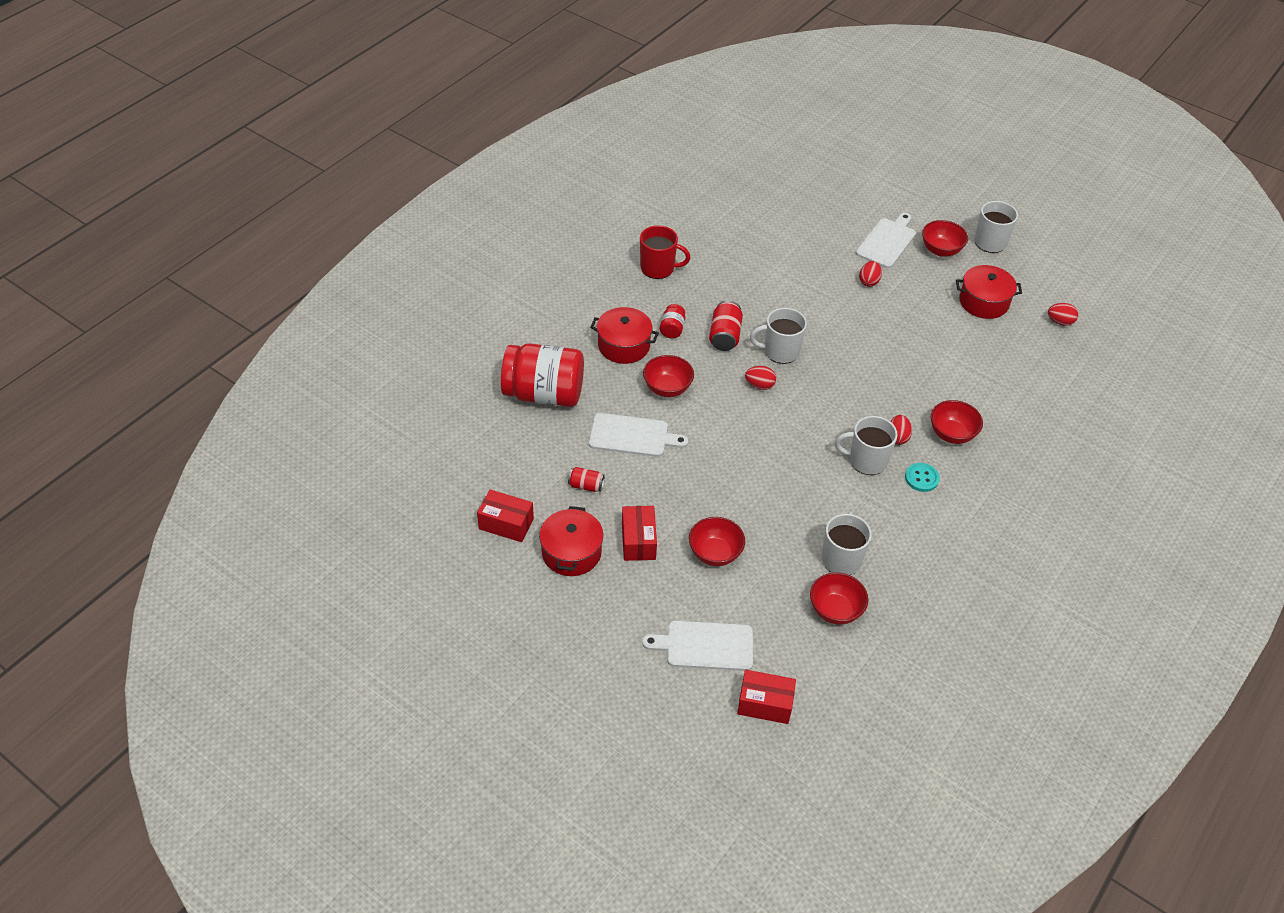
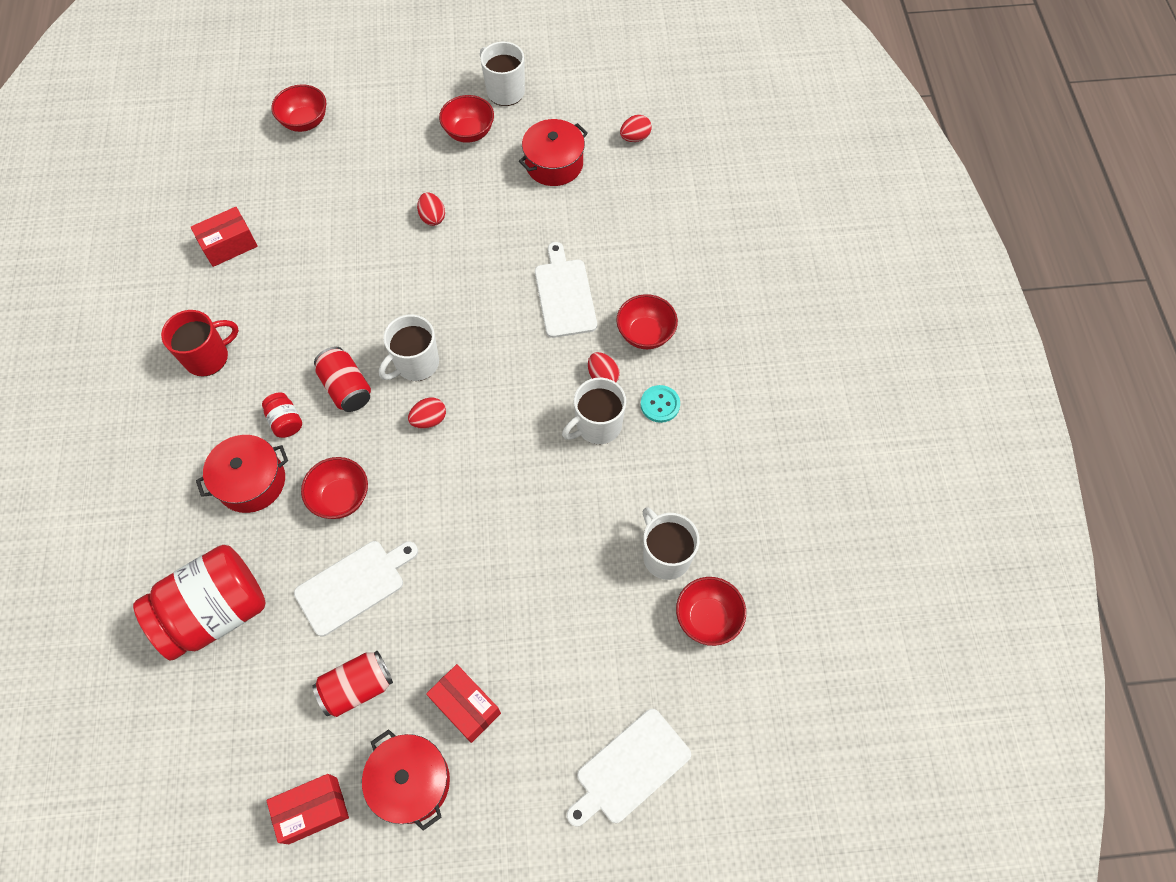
camera: 40 degrees left, 15 degrees up
(586, 486) = (357, 687): red can -> red can, size x1.58
(715, 553) = (550, 653): red bowl -> red bowl (305, 122)
(765, 704) = (734, 782): red box -> red box (229, 245)
(887, 242) = (412, 158): white cutting board -> white cutting board (564, 295)

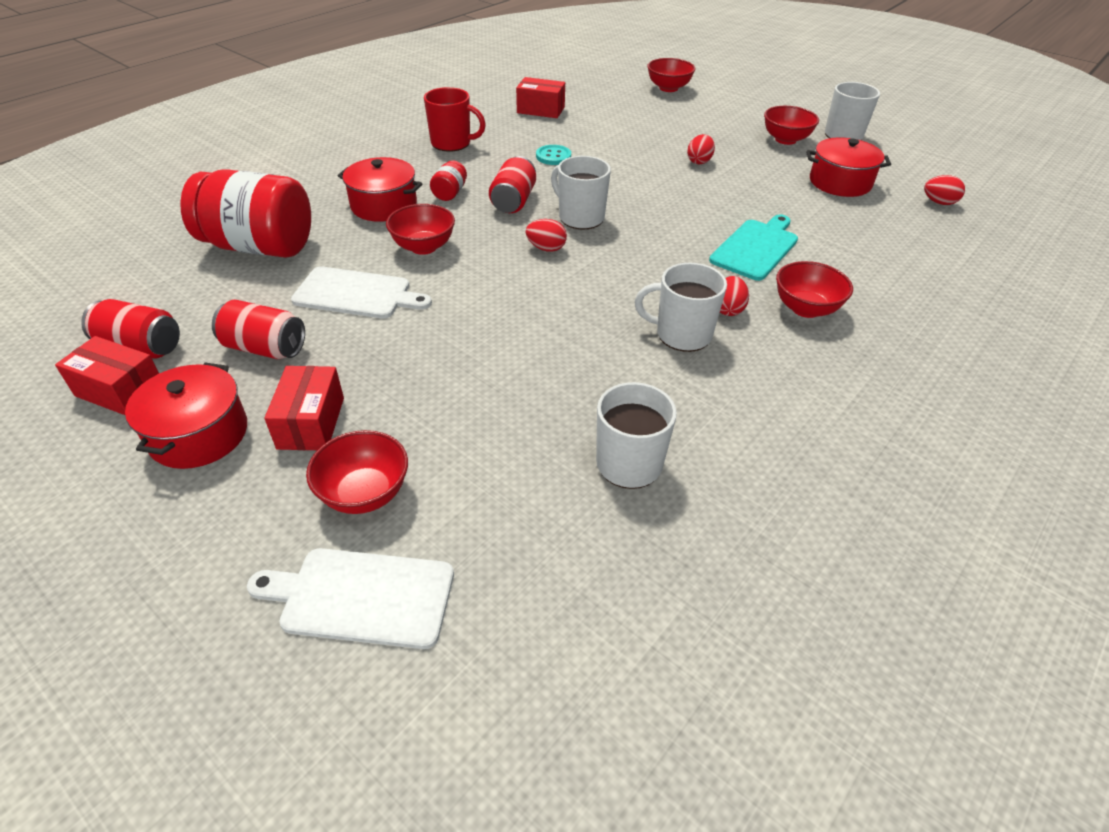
camera: 45 degrees right, 20 degrees down
(270, 771) = (141, 347): none -> red can
(416, 364) = (580, 217): white mug -> white mug turned 45 degrees clockwise
(564, 295) = (756, 248): white cutting board -> turquoise cutting board
(660, 404) = (762, 358): turquoise button -> turquoise button (553, 156)
(707, 618) = (609, 544): red bowl -> red bowl (365, 493)

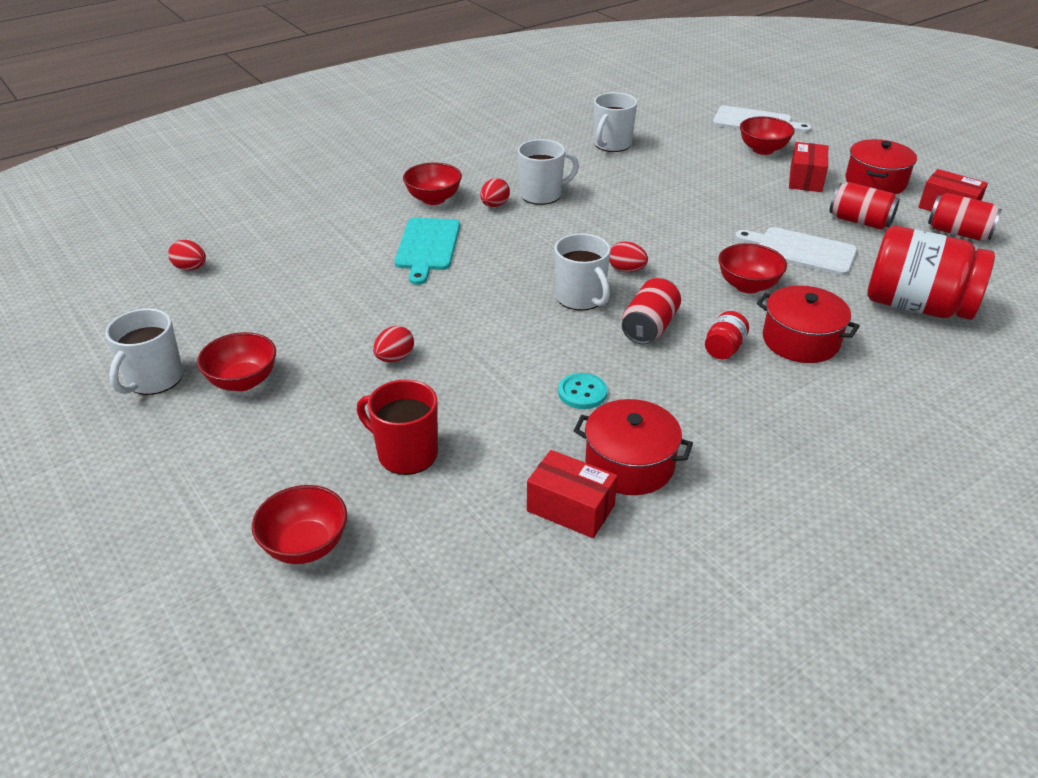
camera: 165 degrees left, 5 degrees down
(452, 143) = (724, 440): red mug -> red mug (406, 453)
(681, 334) = (542, 195): white mug -> white mug turned 45 degrees counterclockwise
(756, 248) = (427, 247): turquoise cutting board -> turquoise cutting board turned 45 degrees counterclockwise
(840, 182) = (260, 305): red pot -> red pot (629, 464)

